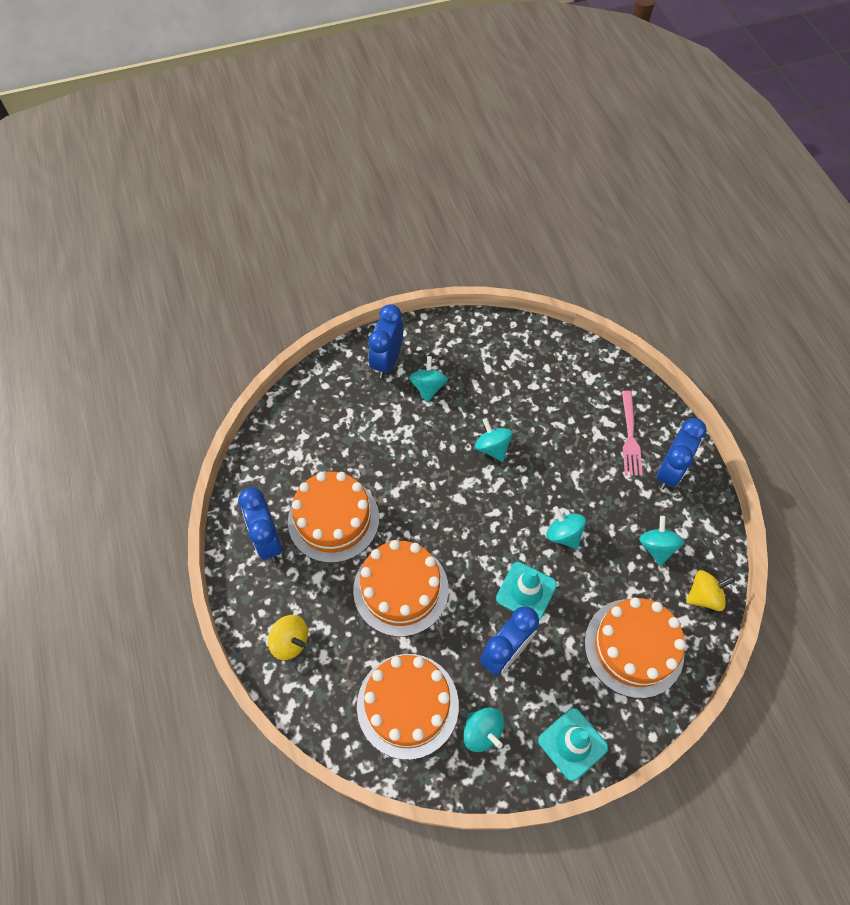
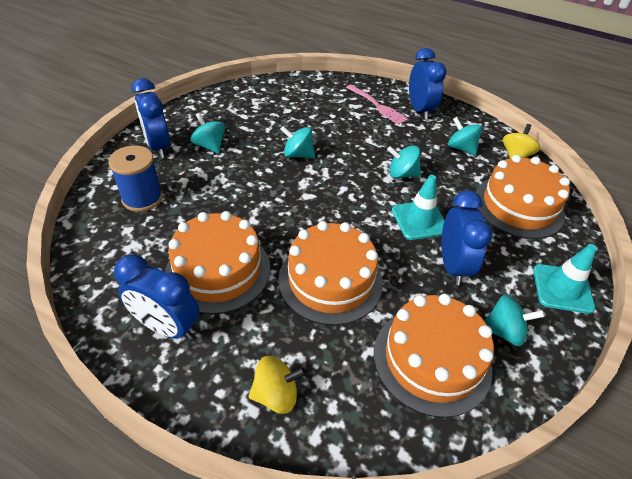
camera: 45 degrees left, 15 degrees down
(335, 411) = (142, 198): none -> blue spool

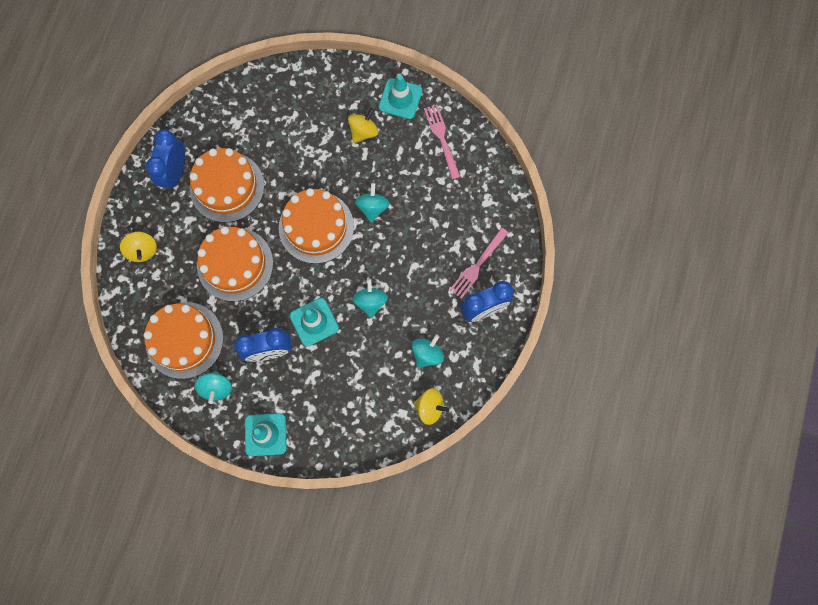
camera: 80 degrees right, 30 degrees up
(142, 198) = (284, 107): blue spool -> none
(158, 147) = (350, 92): blue clock -> none
(189, 117) = (400, 99): none -> turquoise traffic cone
(210, 146) = (363, 132): turquoise spinning top -> yellow spinning top
(245, 102) = (442, 139): none -> pink fork
(518, 206) = (354, 406): orange cake -> orange cake (316, 227)

